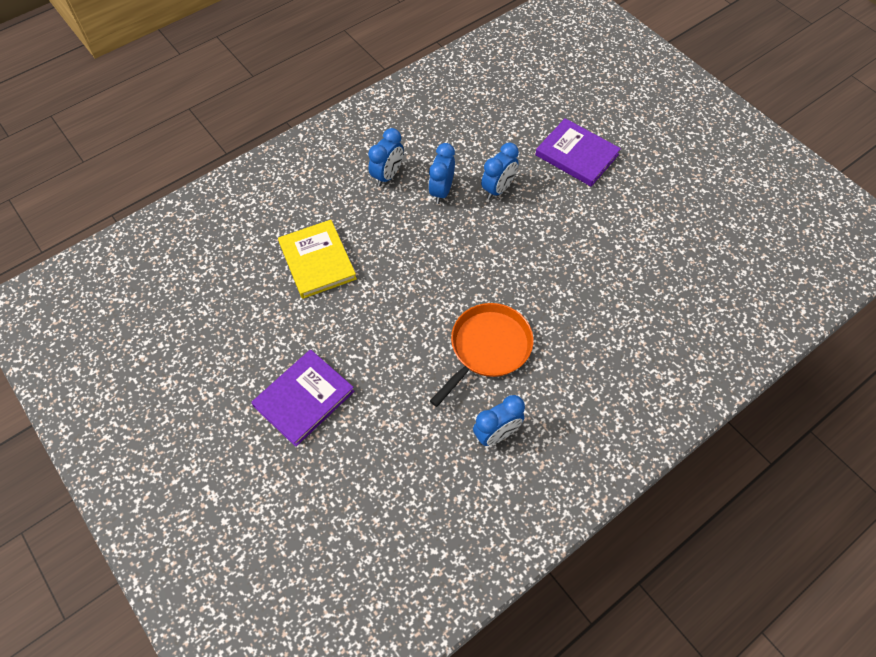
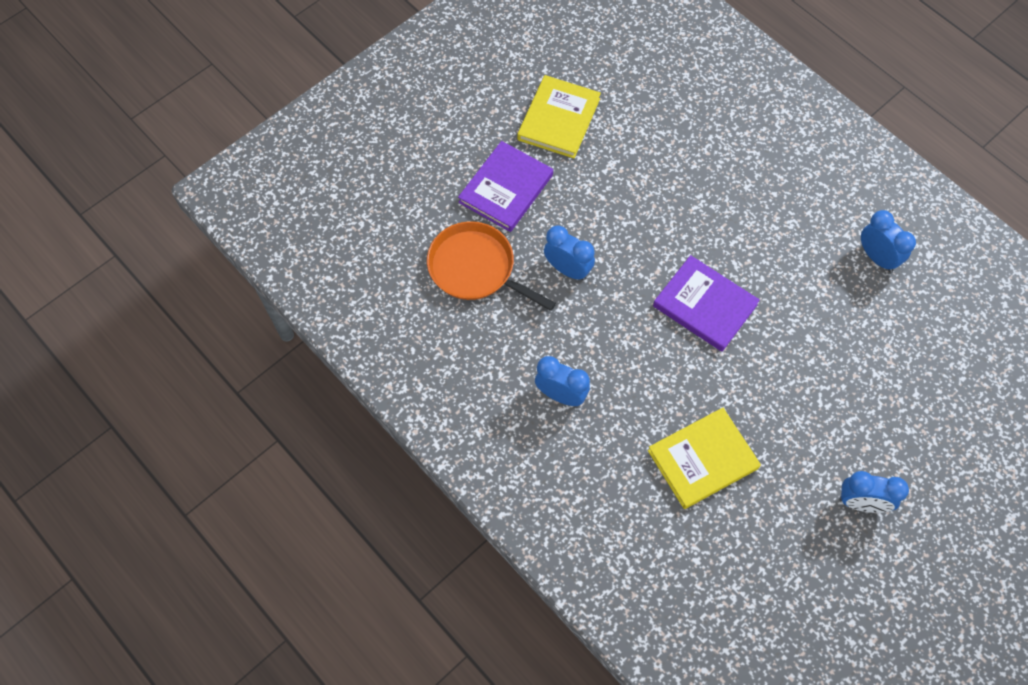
camera: 95 degrees left, 5 degrees up
(304, 399) = (882, 445): purple book -> purple book (704, 305)
(441, 191) = (578, 330): blue clock -> blue clock (861, 502)
(488, 348) = (782, 270): orange pan -> orange pan (475, 268)
(649, 195) = (558, 119): none -> yellow book

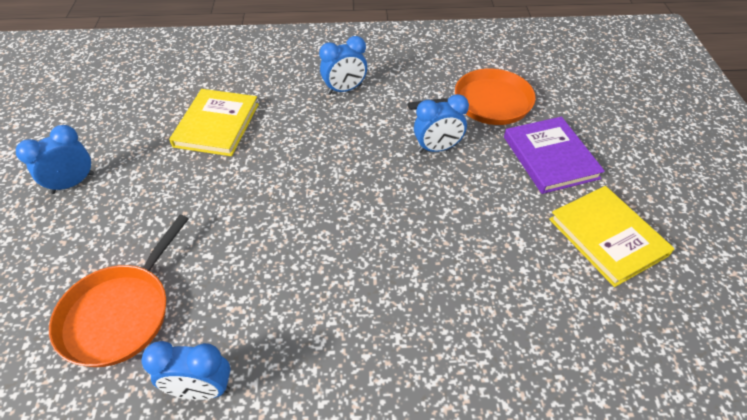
camera: 130 degrees right, 15 degrees down
(704, 305) = (317, 207): purple book -> none
(893, 347) = (120, 313): none -> orange pan

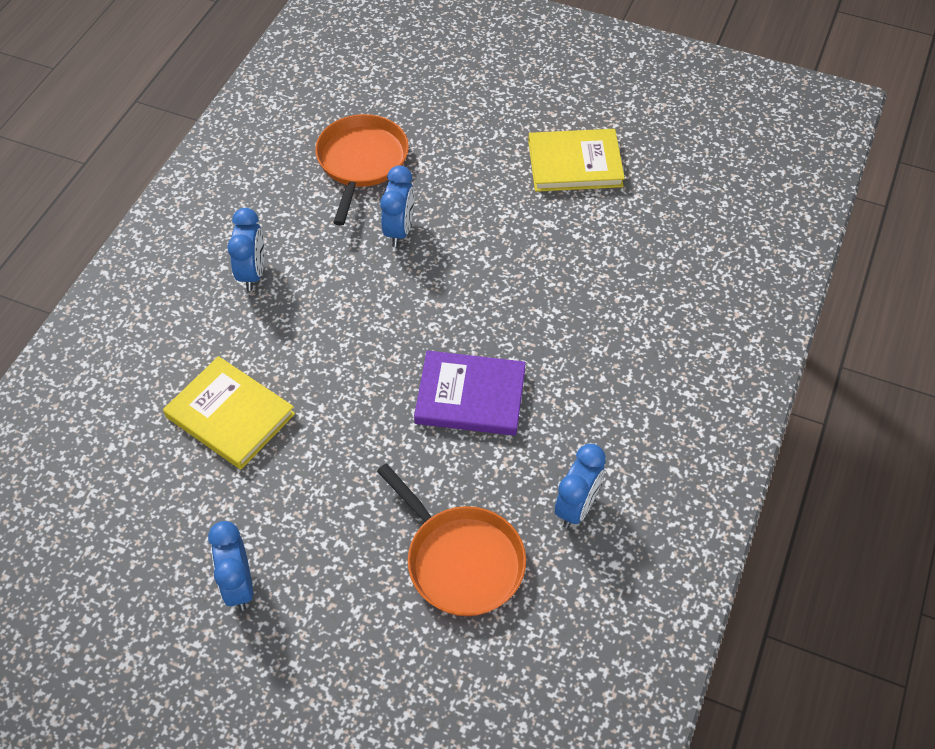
camera: 65 degrees left, 5 degrees up
(550, 157) = (465, 153): purple book -> purple book (470, 396)

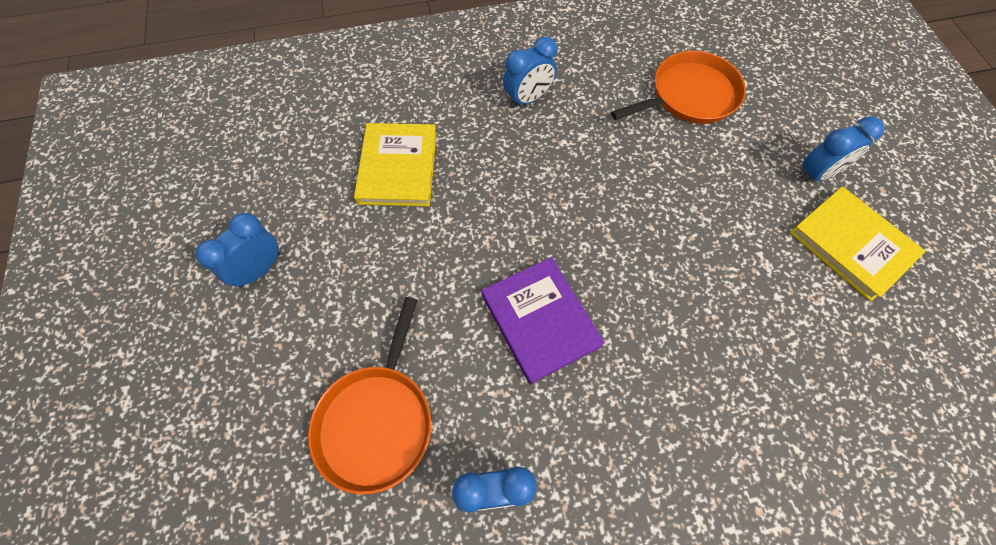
camera: 55 degrees right, 10 degrees up
(399, 230) = (652, 162): blue clock -> blue clock (816, 174)

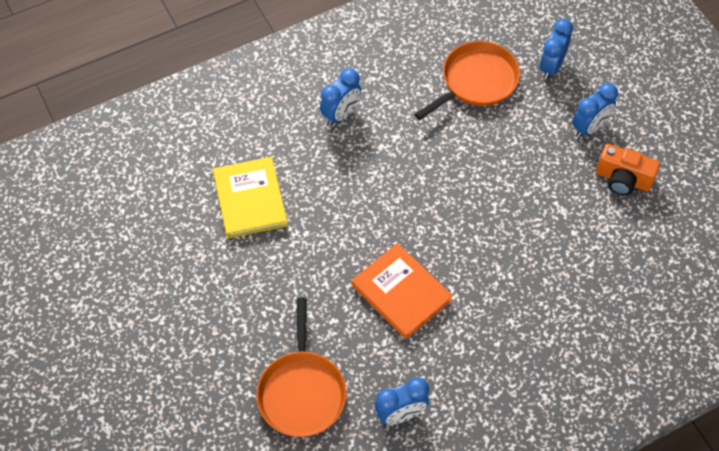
camera: 15 degrees left, 5 degrees down
(260, 269) = (168, 308): blue clock -> blue clock (551, 67)
(540, 320) = (401, 293): purple book -> orange book
(851, 244) = (623, 179): yellow book -> orange camera

